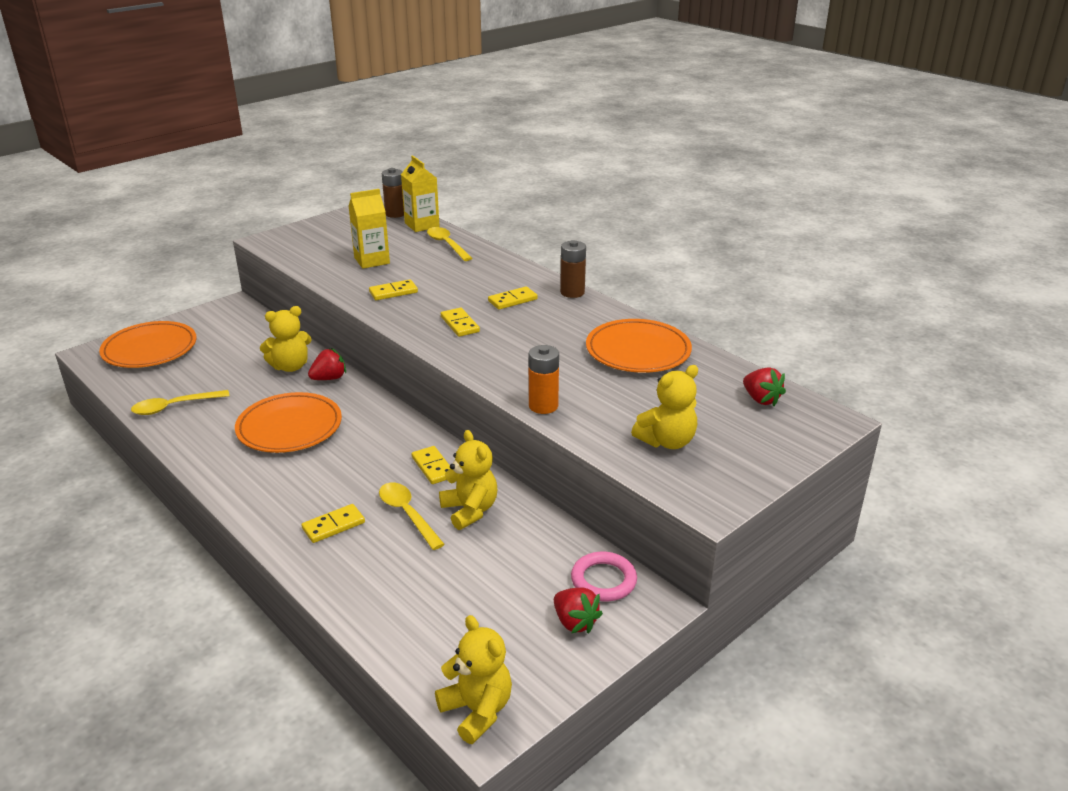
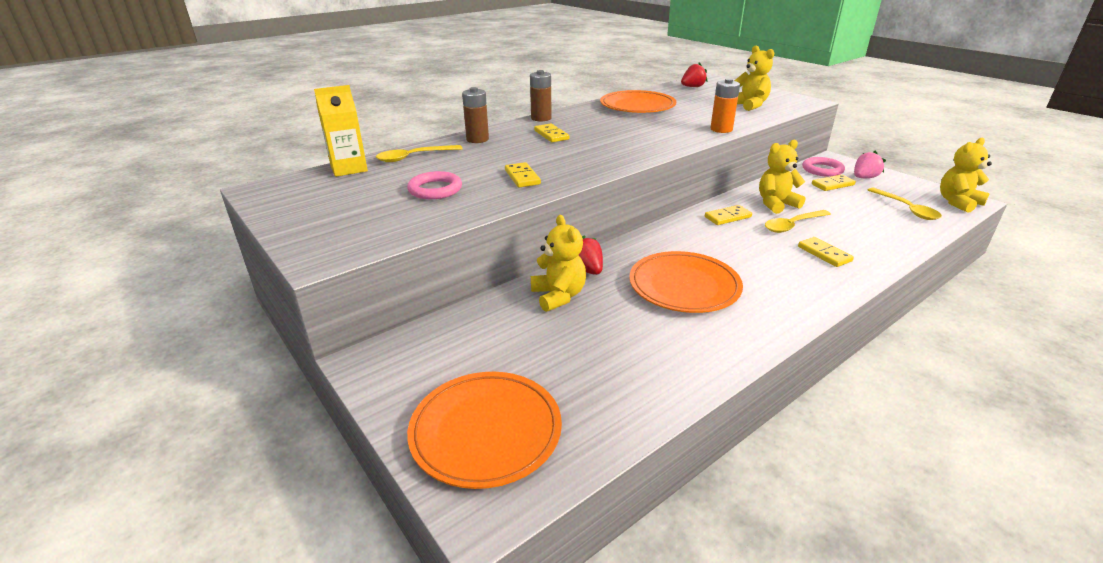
camera: 85 degrees left, 0 degrees up
(174, 407) = (653, 375): yellow spoon -> yellow spoon (906, 209)
(372, 260) = (435, 189): yellow carton -> pink ring
(395, 214) = (299, 182): brown battery -> brown battery (477, 139)
(460, 324) = (595, 151): yellow domino -> yellow domino (832, 184)
(575, 622) = (864, 178): red strawberry -> pink strawberry

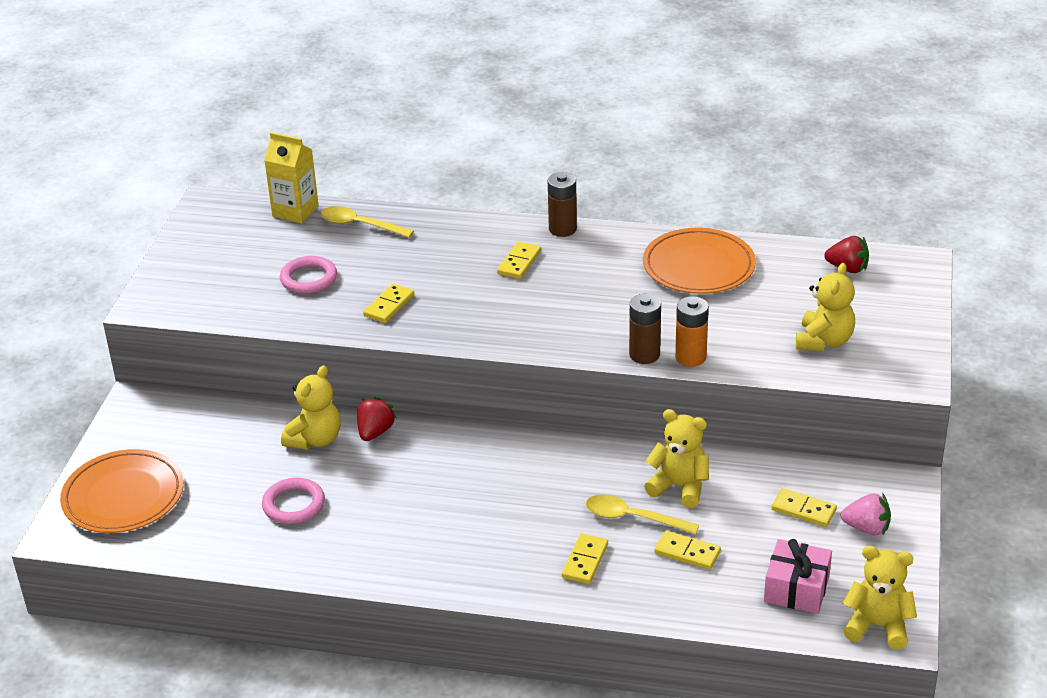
camera: 50 degrees right, 5 degrees up
(477, 139) = (448, 229): brown battery -> brown battery (644, 355)
(684, 286) = (411, 499): orange plate -> none
(727, 217) = (597, 466): yellow domino -> yellow domino (687, 552)
(822, 170) = (849, 486): pink ring -> pink ring (294, 505)
(906, 209) = (796, 589): yellow spoon -> pink gift

